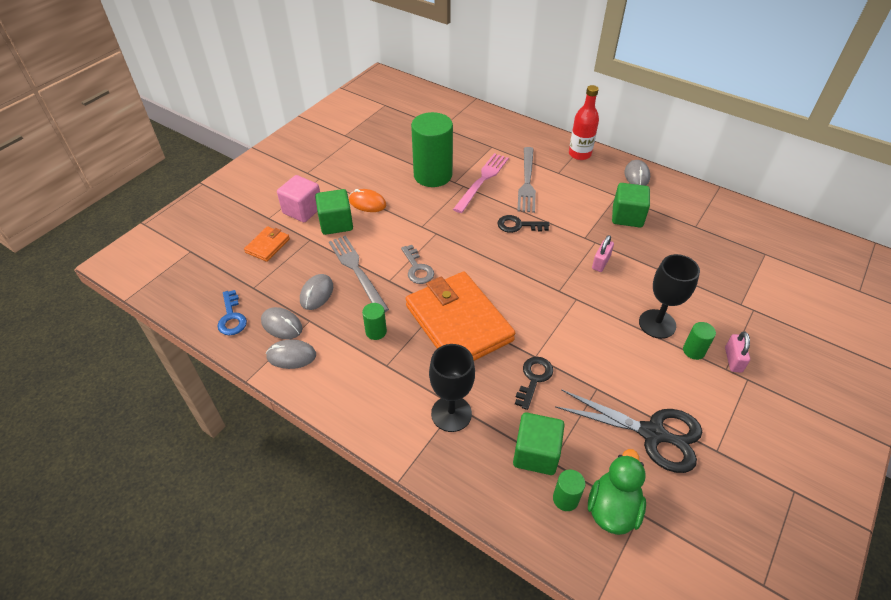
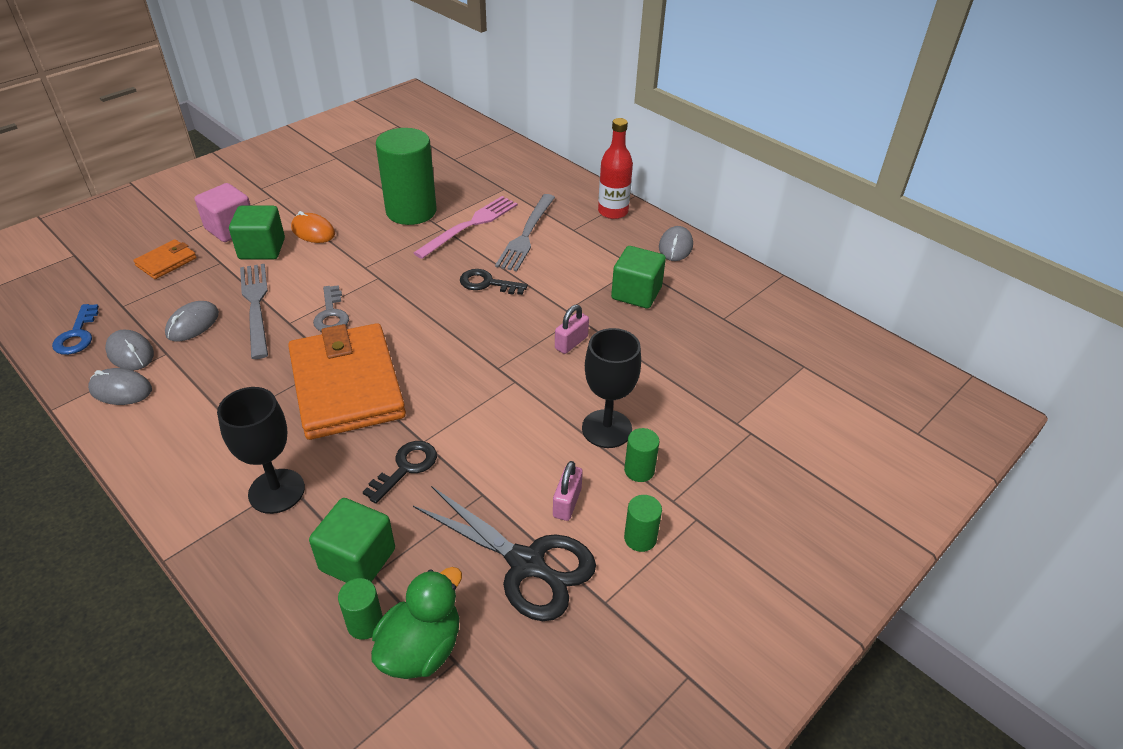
camera: 10 degrees right, 5 degrees down
(376, 331) = (238, 379): green cylinder -> green cylinder (640, 538)
(733, 360) = (688, 491): pink padlock -> pink padlock (567, 502)

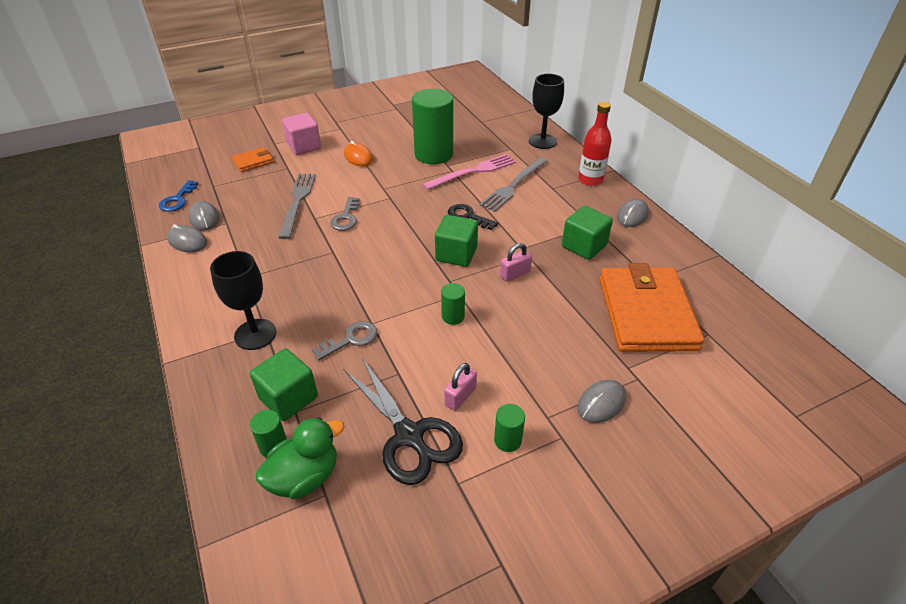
camera: 20 degrees right, 0 degrees up
(192, 324) = (251, 206): grey mouse -> grey mouse (601, 403)
(262, 249) = (318, 163): green cube -> green cube (456, 254)
(346, 385) = (334, 270): orange wallet -> orange wallet (646, 313)
(406, 467) = (351, 339): black key -> grey key
(606, 429) = (516, 346): black goblet -> black goblet (542, 141)
(639, 470) = (529, 386): green cylinder -> green cylinder (453, 316)

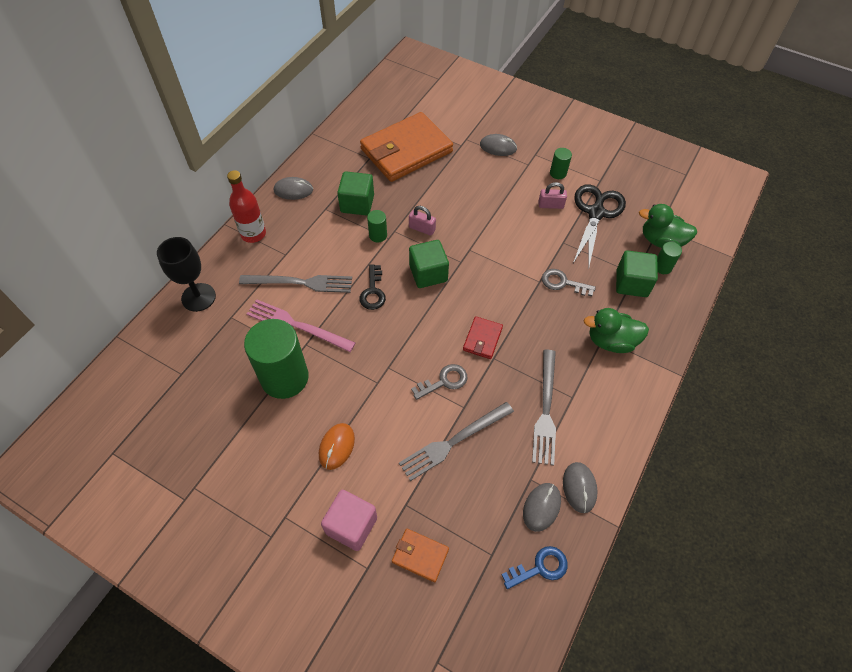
camera: 125 degrees left, 15 degrees up
(255, 334) = (611, 341): black goblet -> green duck
(257, 256) = (545, 410): none -> grey fork
(356, 254) = (482, 339): none -> red wallet
(453, 316) = (493, 241): green cylinder -> green cylinder (378, 235)

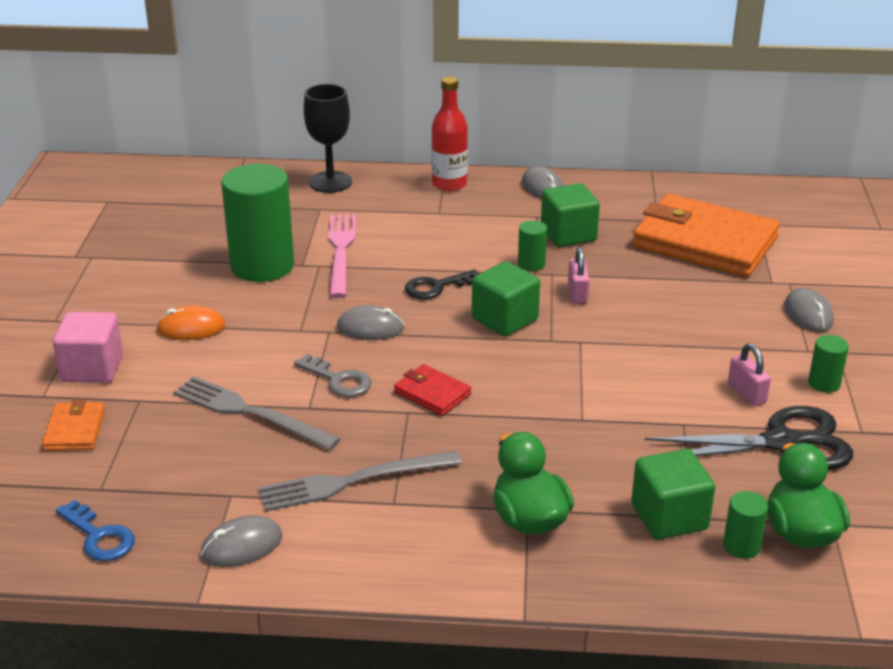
camera: 65 degrees right, 25 degrees down
(300, 283) = (405, 235): grey fork -> none
(482, 339) = (432, 393): red wallet -> red wallet turned 45 degrees clockwise
(541, 507) = (191, 516): grey mouse -> grey mouse (370, 328)
(562, 283) = (600, 442): grey key -> none

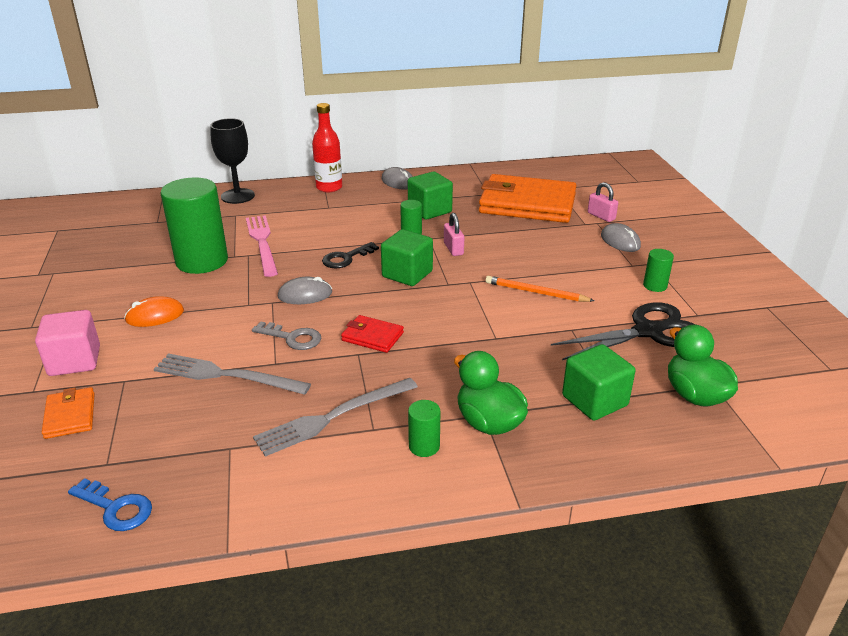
camera: 15 degrees left, 0 degrees up
(242, 545) = (253, 491): grey mouse -> none
(660, 368) = (536, 292): none -> orange pencil
(741, 546) = (658, 414): green cylinder -> green cylinder (424, 446)
(747, 393) = (605, 300): pink padlock -> pink padlock (601, 216)

